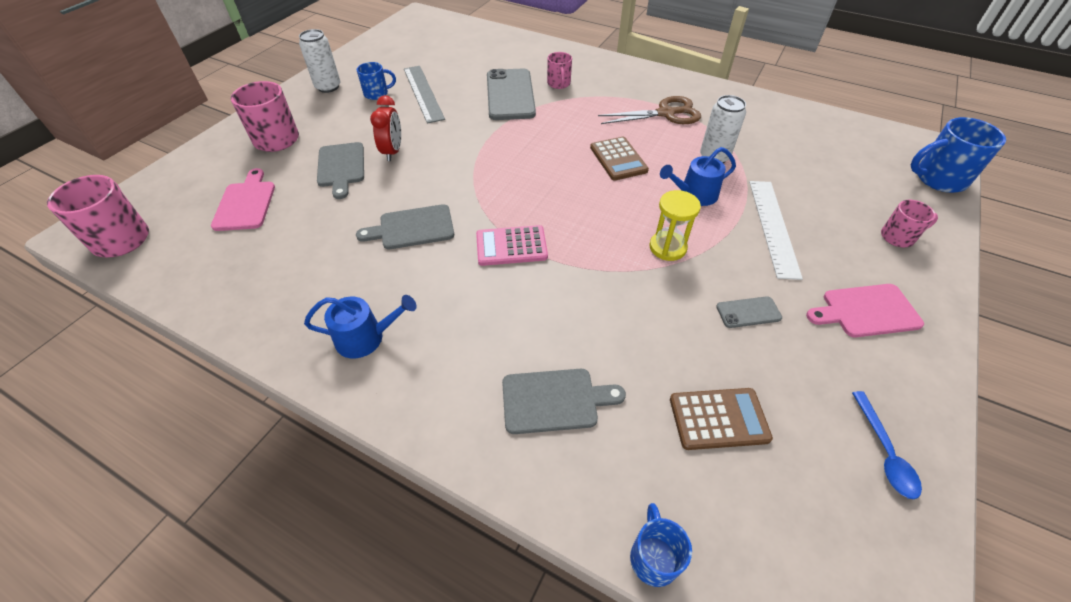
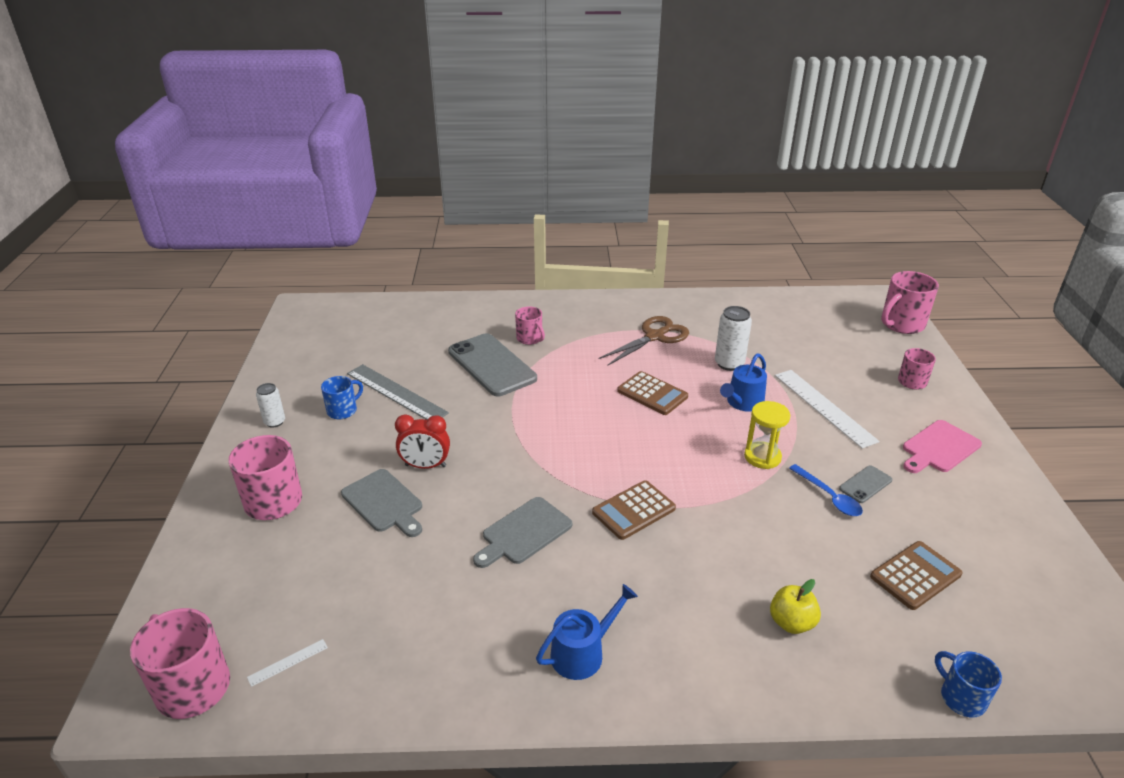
camera: 30 degrees left, 15 degrees down
(183, 249) = (288, 662): none -> white ruler
(245, 203) = (311, 584): pink cutting board -> none
(328, 87) = (274, 422): white can -> white can, size x0.64
(393, 152) = (425, 466): red clock -> red clock turned 120 degrees clockwise
(511, 246) = (633, 510): pink calculator -> brown calculator
(554, 400) = (791, 623): grey cutting board -> yellow apple
(884, 452) = (1030, 545): blue spoon -> blue spoon (829, 496)
(938, 179) = (901, 324): blue mug -> pink mug

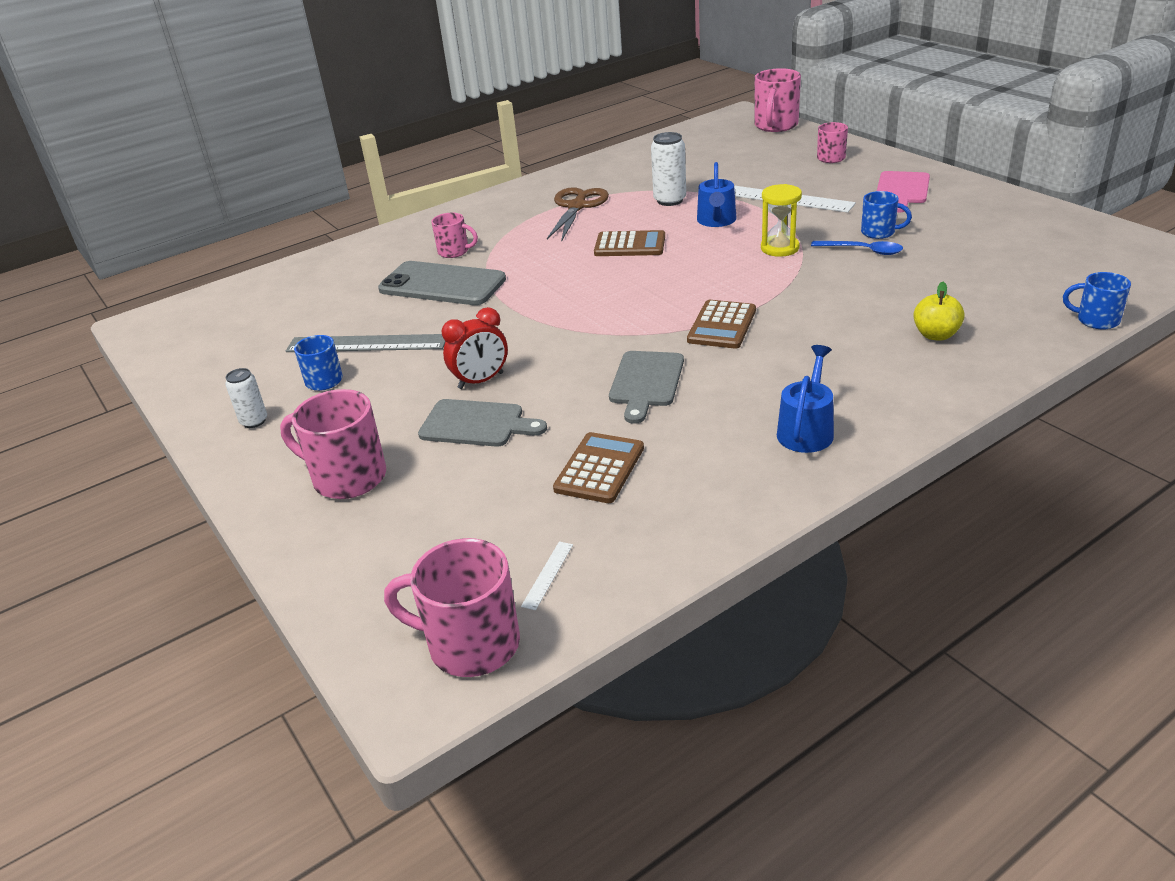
camera: 30 degrees left, 0 degrees up
(865, 484) = (879, 232): grey phone -> blue mug
(915, 576) = (982, 269): brown calculator -> brown calculator (599, 468)

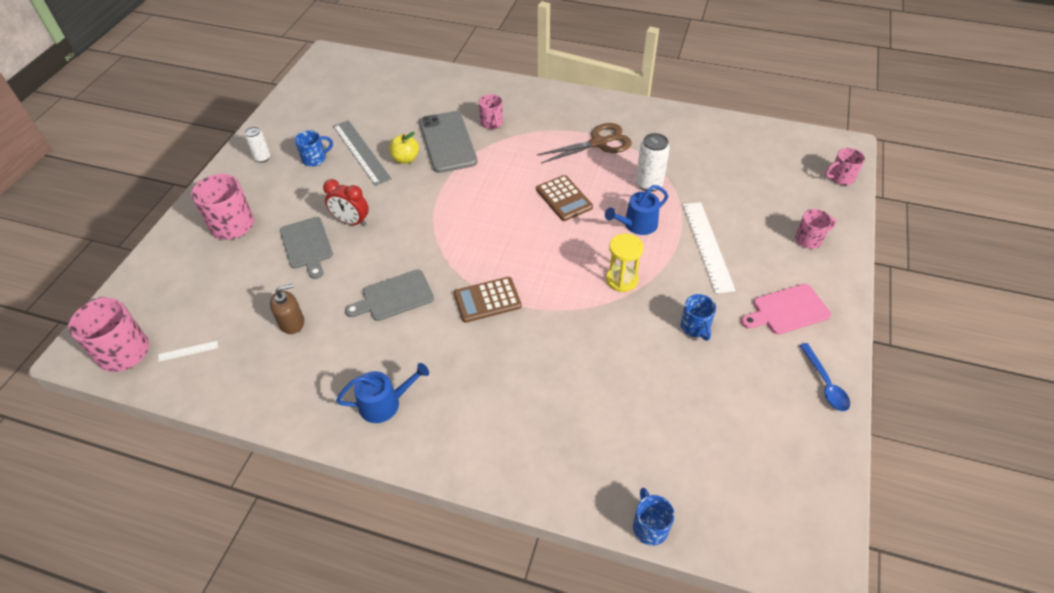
camera: 50 degrees right, 15 degrees up
(599, 468) = (292, 322): brown calculator -> brown soap dispenser
(775, 126) = (840, 178): pink mug -> pink mug, size x0.59
(863, 251) = (655, 330): blue spoon -> blue spoon (825, 383)
(936, 335) = (554, 427): yellow apple -> yellow apple (405, 159)

